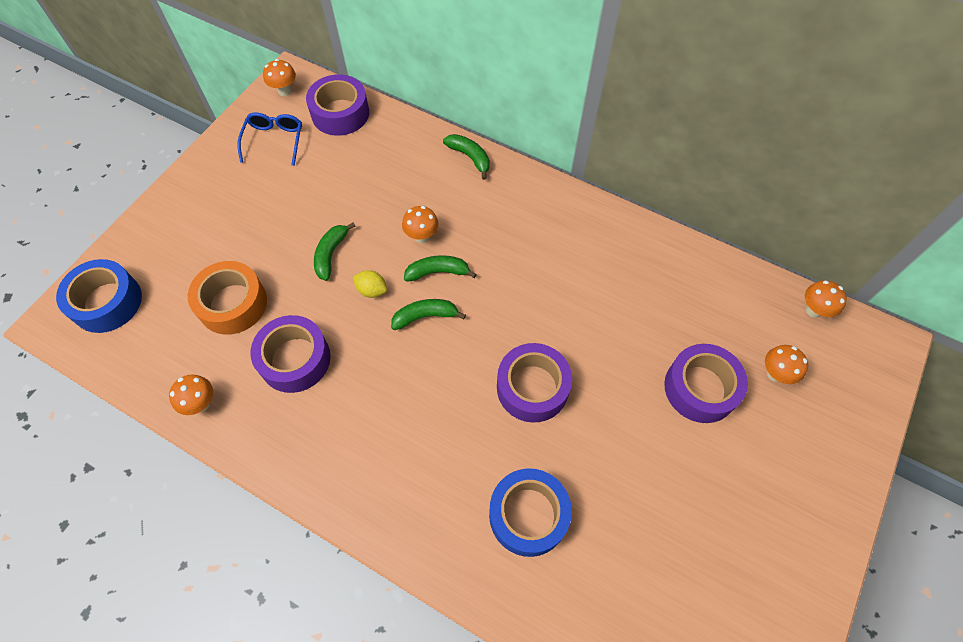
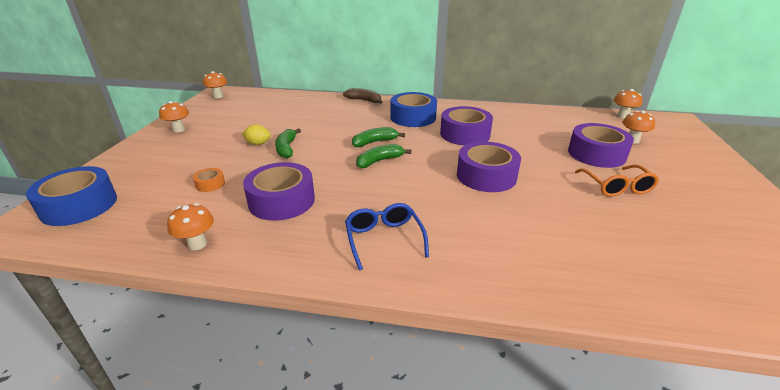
camera: 20 degrees left, 30 degrees down
(233, 304) = (210, 184): orange tape -> orange tape, size x0.45
(274, 140) = (218, 113): blue glasses -> blue glasses (384, 239)
(340, 113) = (263, 98): purple tape -> purple tape (465, 134)
(372, 290) = (329, 157): yellow lemon -> yellow lemon (258, 144)
(422, 236) = (352, 131): orange mushroom -> orange mushroom (179, 130)
(470, 157) = (364, 100): green banana -> brown banana
(528, 515) = (545, 238): blue tape -> blue tape (413, 117)
(672, 461) = (617, 187): none -> orange glasses

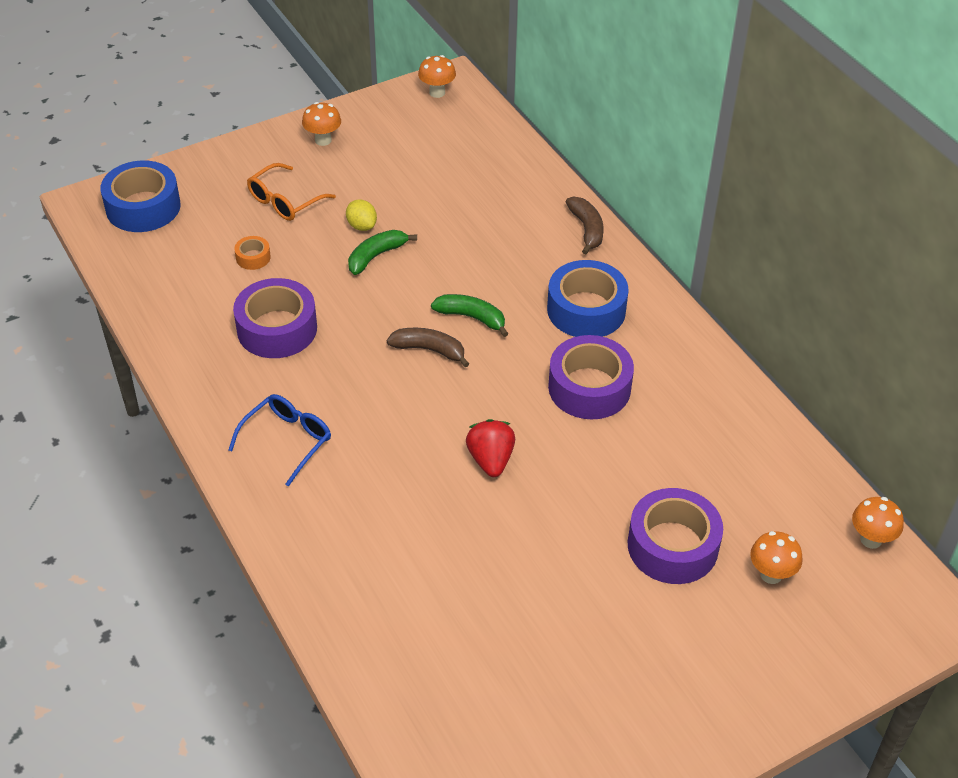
camera: 50 degrees right, 15 degrees up
(197, 244) = (168, 325): orange mushroom -> none
(379, 161) = (429, 350): green banana -> brown banana
(486, 176) = (491, 460): purple tape -> red strawberry
(617, 187) = (587, 592): orange glasses -> orange glasses (284, 201)

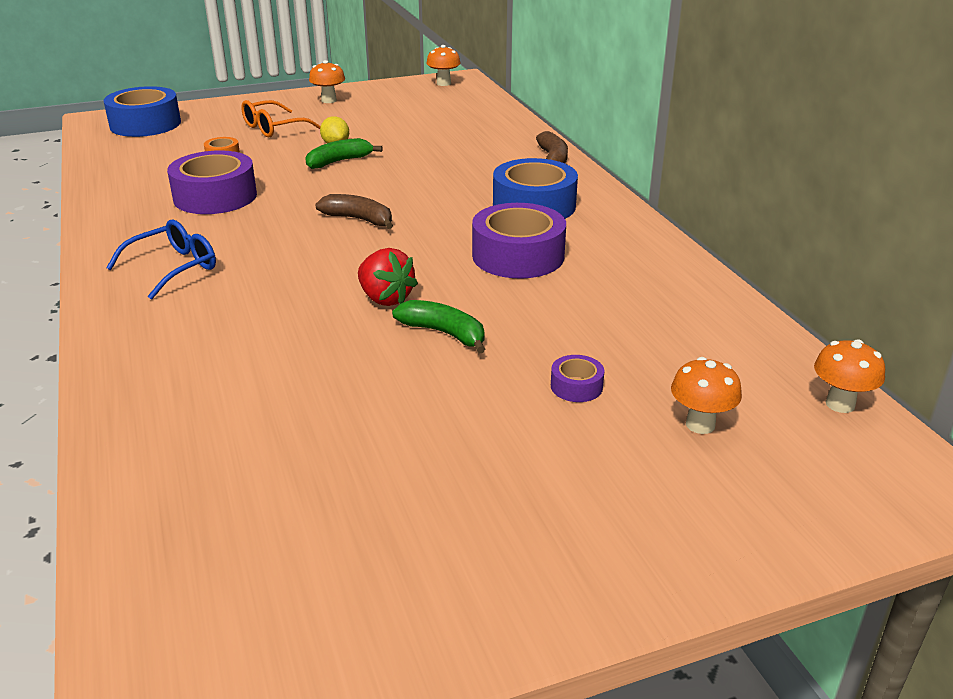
camera: 10 degrees right, 15 degrees down
(471, 317) = (413, 202): green banana -> green banana (444, 333)
(491, 460) = (385, 298): red strawberry -> red strawberry turned 135 degrees clockwise
(672, 546) = (576, 386): purple tape -> purple tape, size x0.45

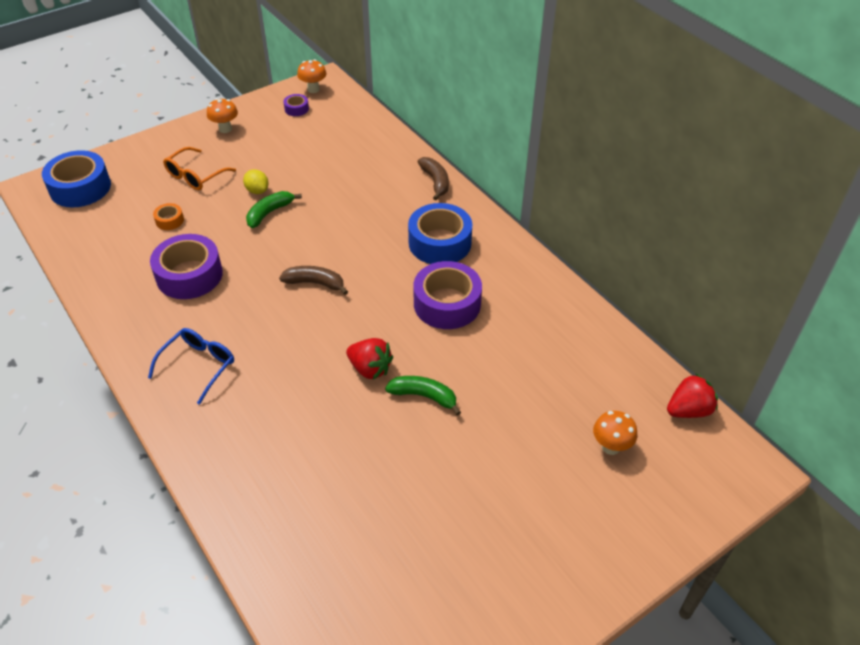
camera: 15 degrees left, 15 degrees up
(576, 386) = (526, 429): purple tape -> purple tape (296, 109)
(840, 404) = (688, 410): orange mushroom -> red strawberry

